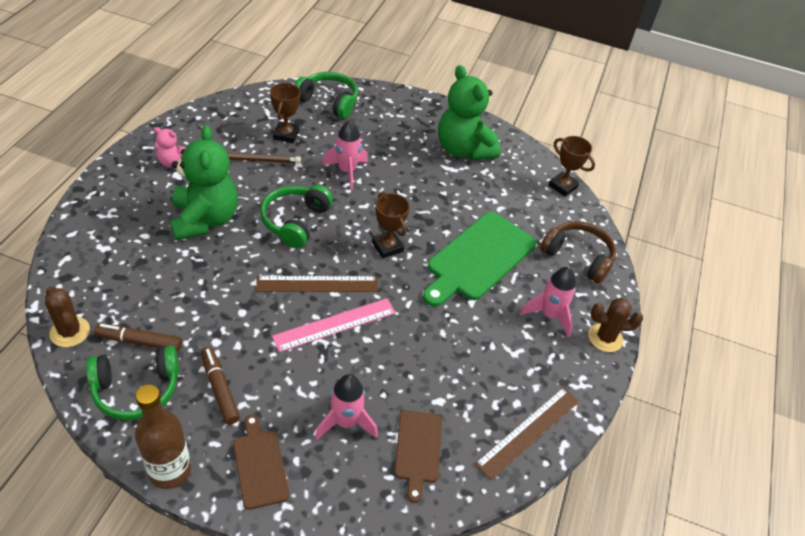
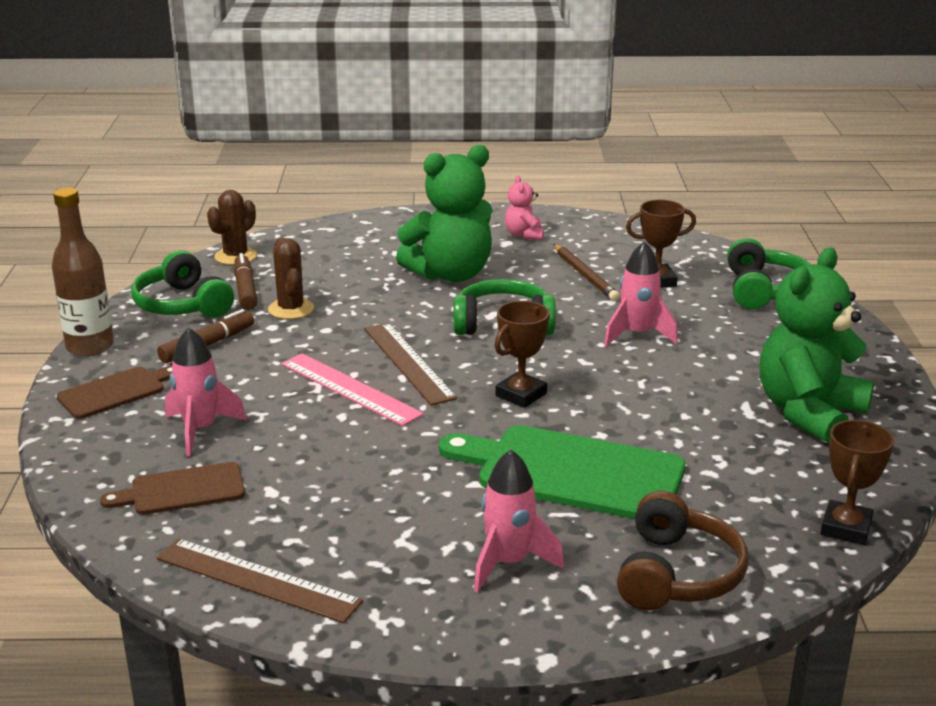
camera: 75 degrees right, 20 degrees down
(605, 338) = (505, 634): brown cactus -> brown cactus (291, 309)

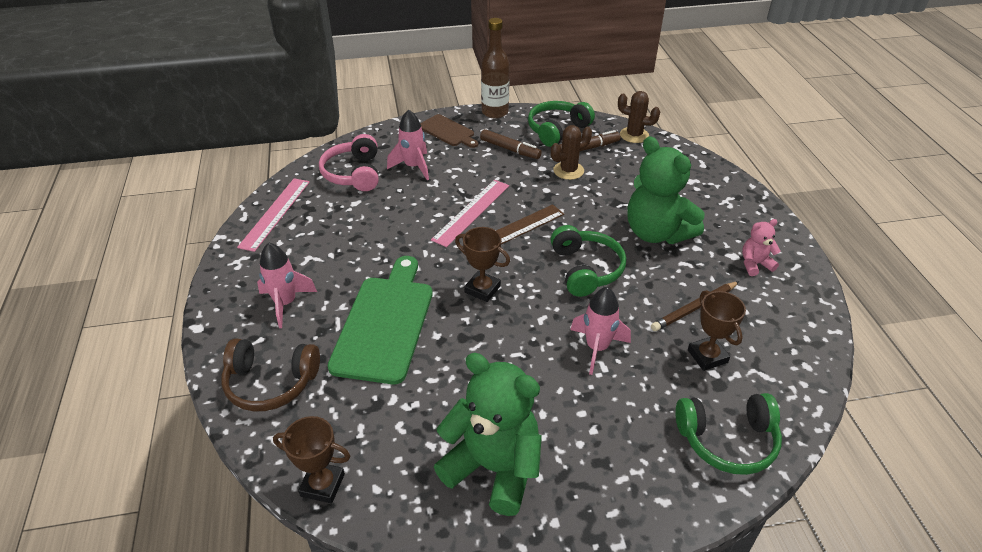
camera: 80 degrees right, 15 degrees up
(182, 490) = (354, 173): brown cutting board -> pink headphones
(258, 579) = (275, 213): brown ruler -> pink ruler

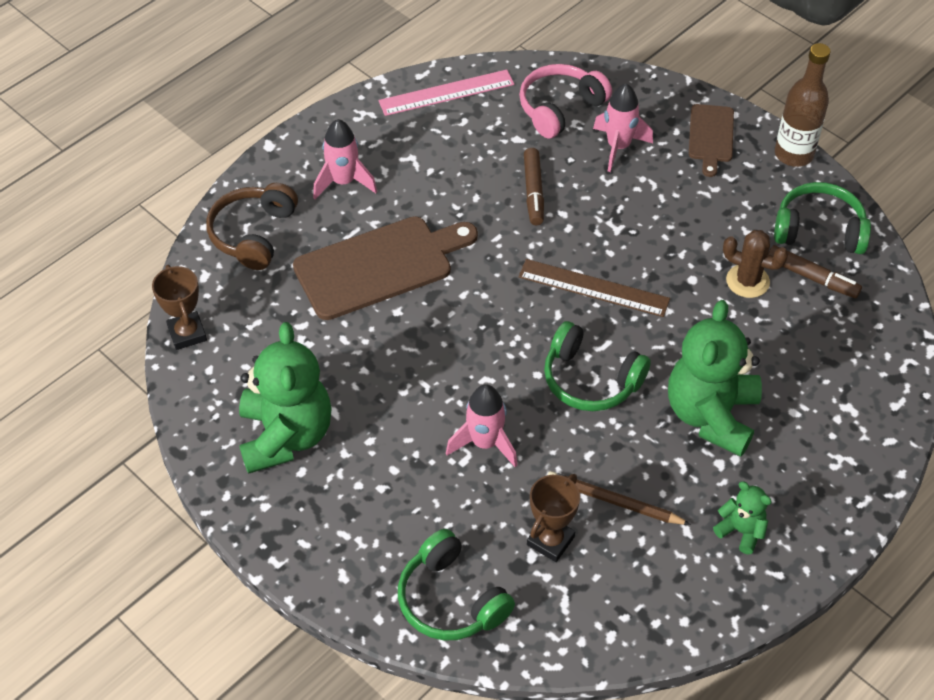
camera: 55 degrees right, 10 degrees up
(271, 383) = (253, 234): brown headphones -> brown headphones turned 45 degrees clockwise
(385, 323) = (379, 266): green cutting board -> brown cutting board
(471, 212) = (591, 237): pink ruler -> none
(482, 289) = (485, 311): brown trophy -> none
(510, 149) = (734, 208): brown marker -> brown marker (533, 192)
(586, 269) = (590, 380): green headphones -> green headphones turned 75 degrees clockwise
(634, 135) = (888, 308): brown cactus -> none
(755, 264) = (741, 531): pink teddy bear -> green teddy bear

